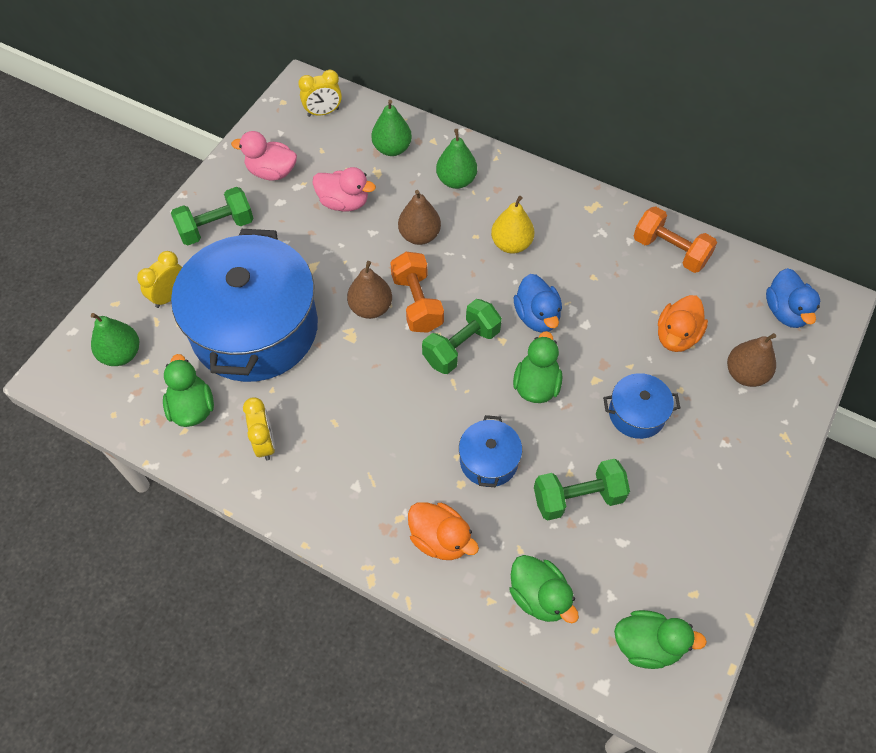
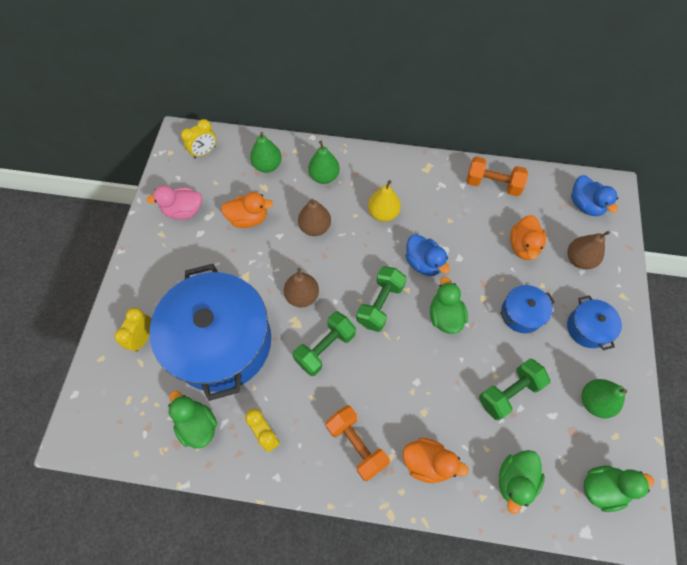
camera: 20 degrees left, 5 degrees up
(121, 354) = (122, 400): green pear -> green pear (594, 401)
(216, 228) = (158, 269): green dumbbell -> green dumbbell (325, 348)
(344, 202) = (248, 219): pink duck -> orange duck
(417, 303) = (334, 280): orange dumbbell -> orange dumbbell (356, 444)
(489, 460) = (436, 387): blue pot -> blue pot (587, 328)
(539, 596) = (514, 480): green duck -> green duck turned 90 degrees clockwise

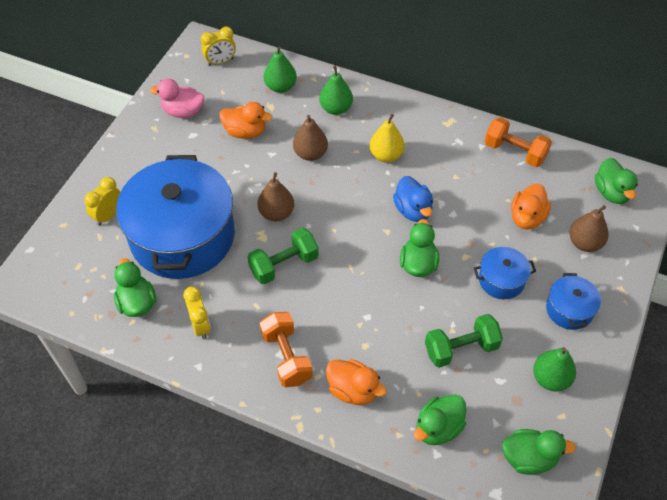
camera: 15 degrees right, 10 degrees down
(380, 304) = (354, 238): green dumbbell -> none
(585, 205) = (611, 193): blue duck -> green duck

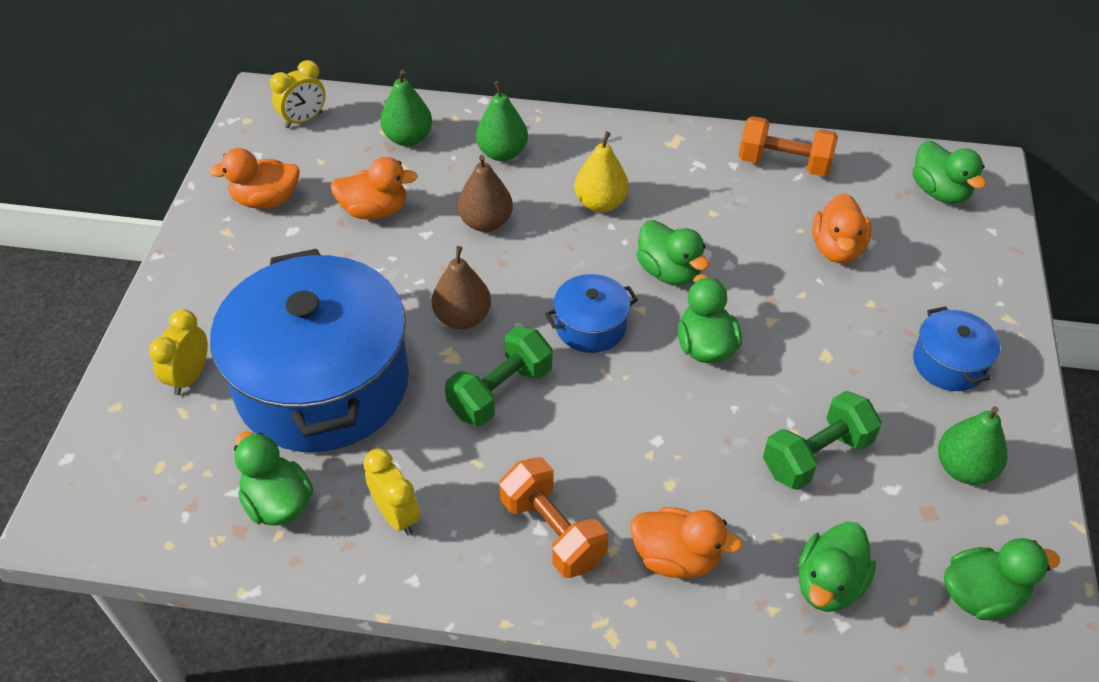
camera: 15 degrees left, 5 degrees down
(183, 112) = (266, 200): pink duck -> orange duck
(413, 210) = (669, 272): blue duck -> green duck
(501, 280) = (836, 343): blue pot -> blue pot (590, 326)
(584, 243) = (931, 266): brown pear -> none

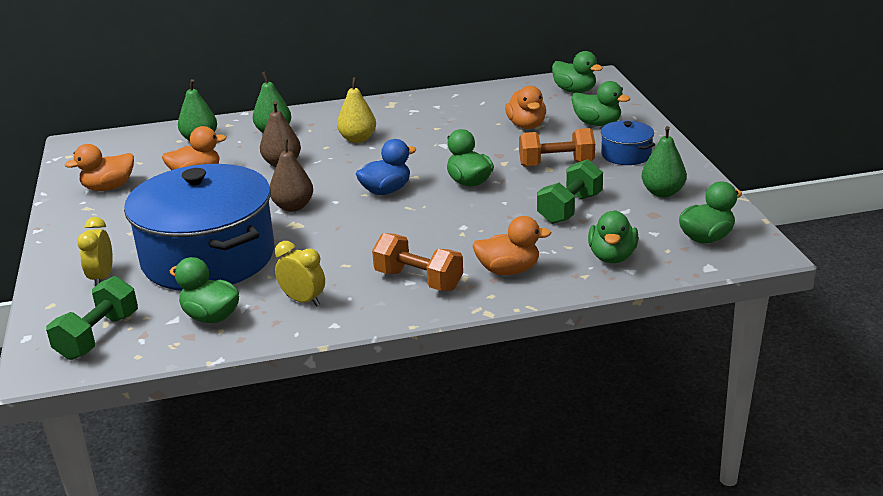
camera: 20 degrees left, 20 degrees down
(304, 120) = (114, 147): yellow clock -> none
(500, 391) = (342, 231): green dumbbell -> green dumbbell (98, 336)
(590, 326) = (386, 191): blue pot -> blue duck
(669, 272) = (423, 157): green duck -> green duck (597, 123)
(784, 163) = (469, 99): orange dumbbell -> orange dumbbell (556, 164)

